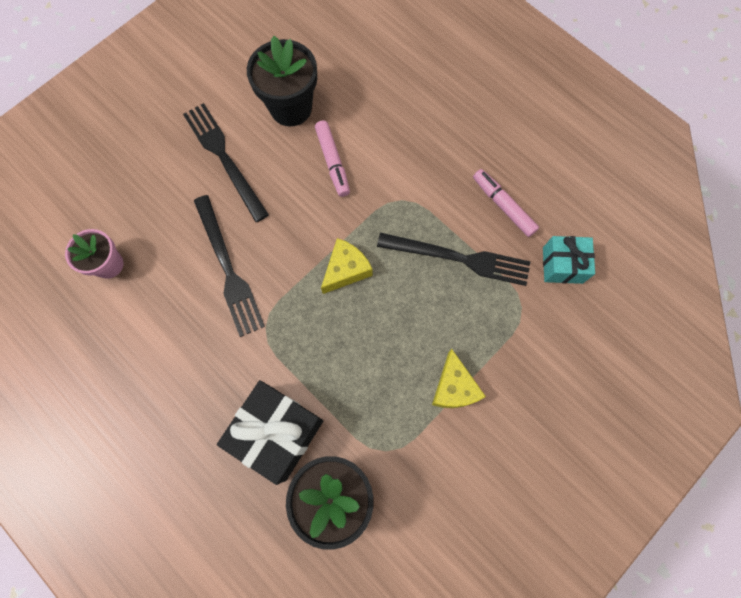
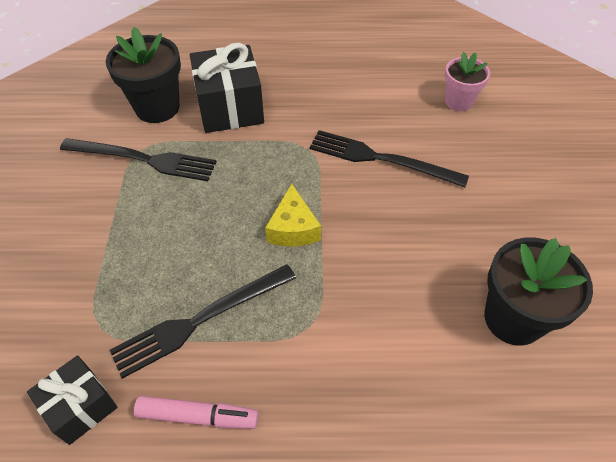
camera: 135 degrees right, 20 degrees down
(224, 158) = (497, 224): black fork -> black fork (143, 159)
(333, 162) = (411, 303): pink marker -> none
(454, 387) = (119, 220): yellow cheese -> none
(562, 265) = (81, 406): turquoise gift -> black gift

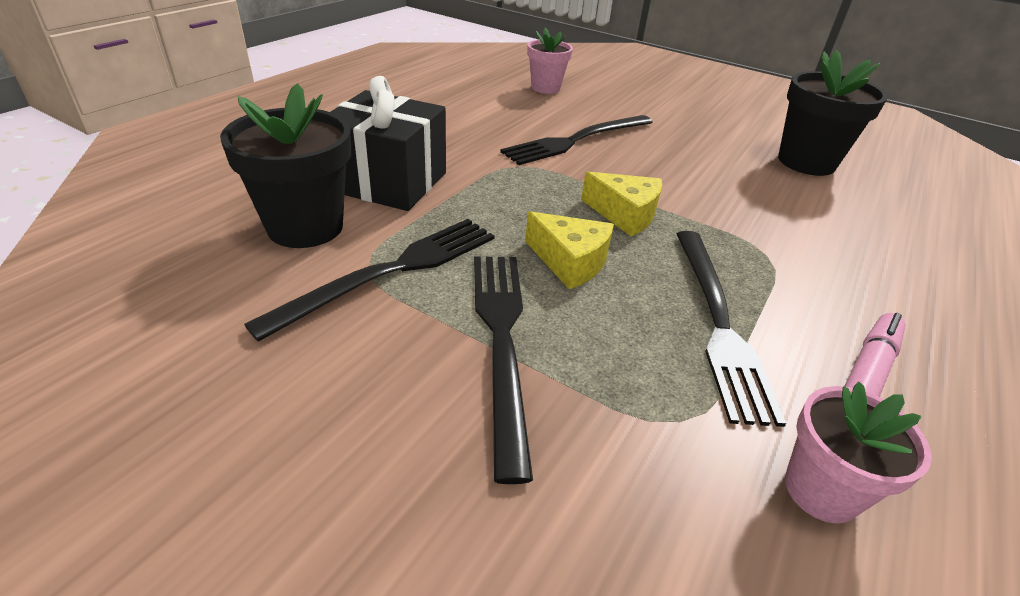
camera: 60 degrees left, 15 degrees down
(81, 406) = (821, 490): black gift -> pink flower pot
(117, 229) = (501, 340): none -> black fork
(211, 225) = (570, 262): none -> yellow cheese

